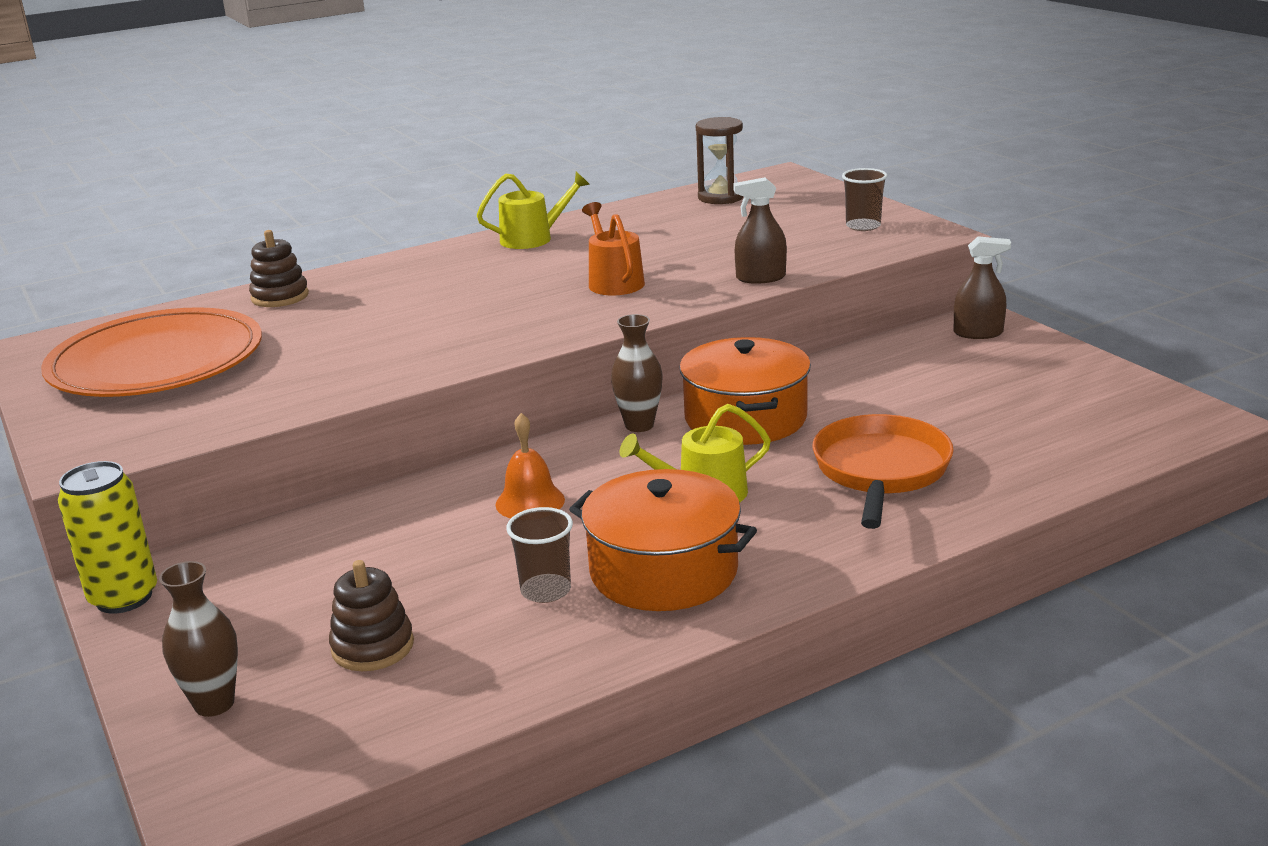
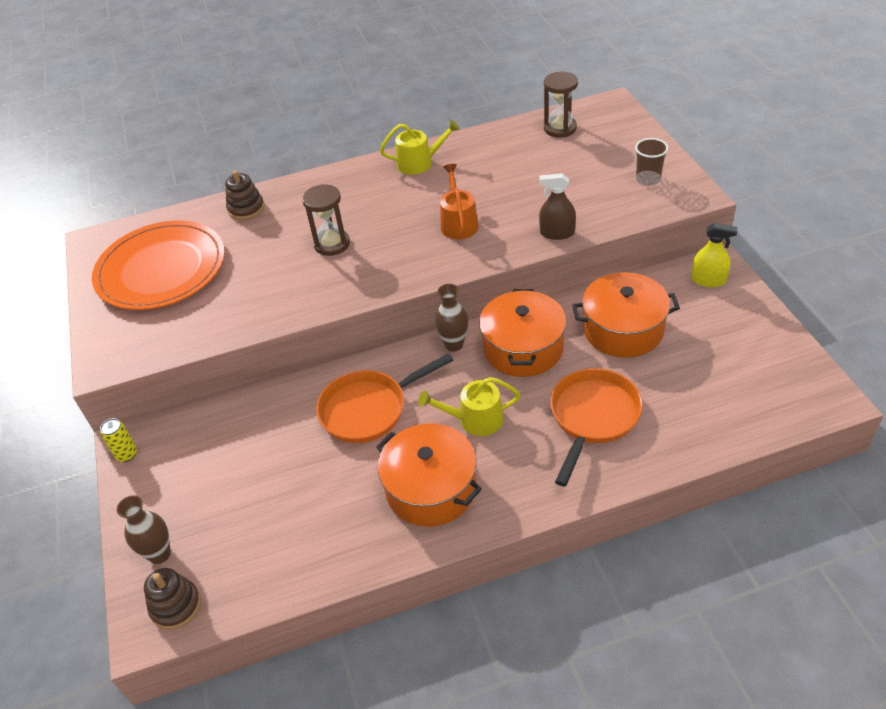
camera: 15 degrees right, 20 degrees up
(124, 597) = (127, 454): yellow can -> yellow can, size x0.58
(373, 647) = (251, 523): brown stacking toy -> brown stacking toy (176, 606)
(428, 315) = (332, 244): none -> brown hourglass
(530, 502) = (369, 409): orange bell -> orange pan
(546, 590) = (358, 493): brown cup -> none
(883, 387) = (623, 329): none -> orange pot
(978, 333) = (708, 280): brown spray bottle -> yellow spray bottle

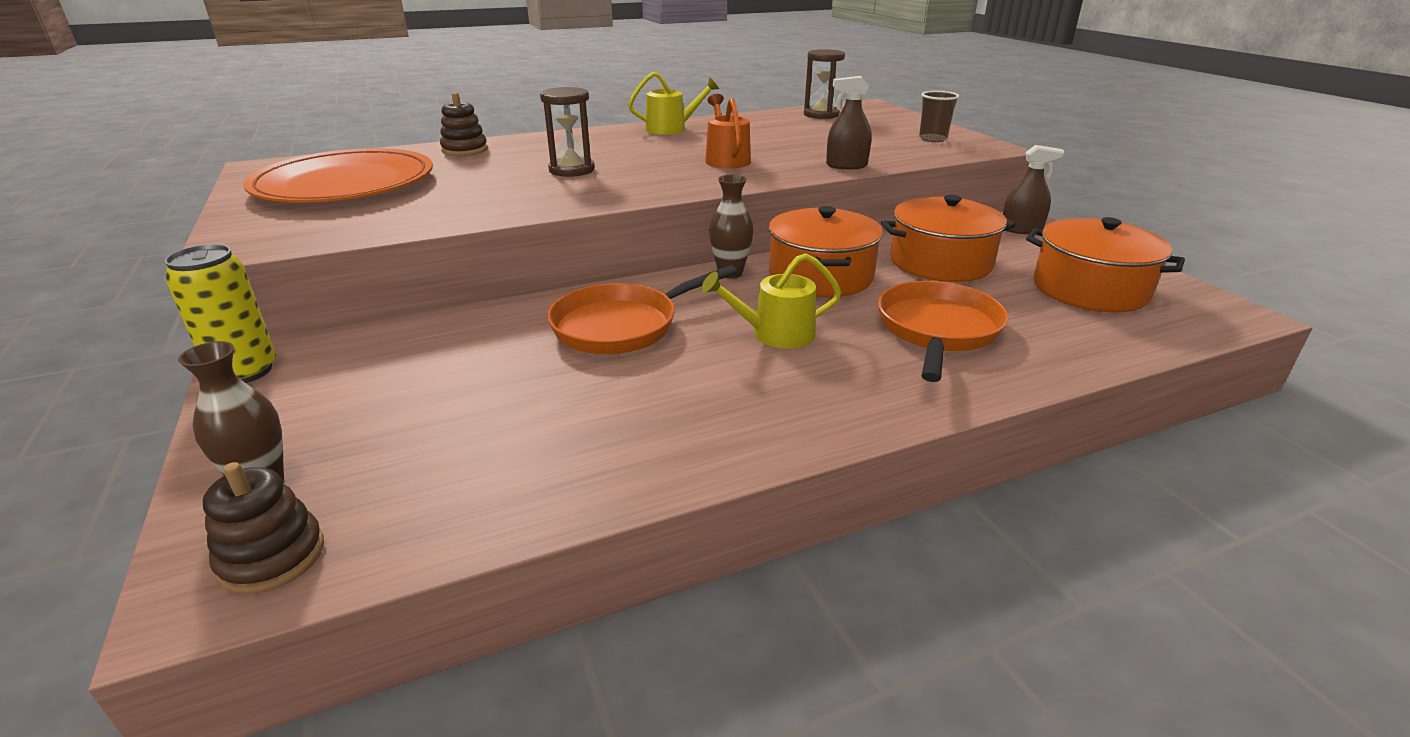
camera: 10 degrees left, 15 degrees down
(127, 454) = (245, 371): yellow can -> yellow can, size x1.74
(431, 489) = (726, 400): orange pot -> orange pot (1089, 289)
(708, 280) = (1021, 229): yellow spray bottle -> brown spray bottle

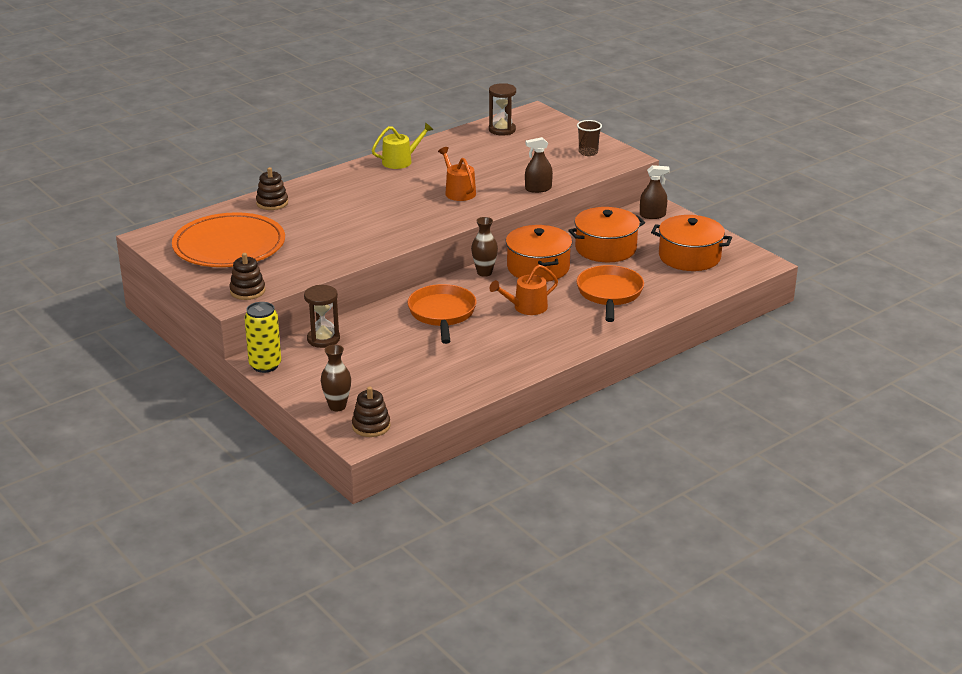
camera: 15 degrees left, 0 degrees up
(280, 238) = (247, 291): none -> brown stacking toy
(572, 170) = (364, 214): brown hourglass -> brown hourglass (323, 339)
(622, 325) = (442, 314): orange pan -> orange pan turned 135 degrees clockwise
(775, 334) = (526, 307): yellow watering can -> orange watering can

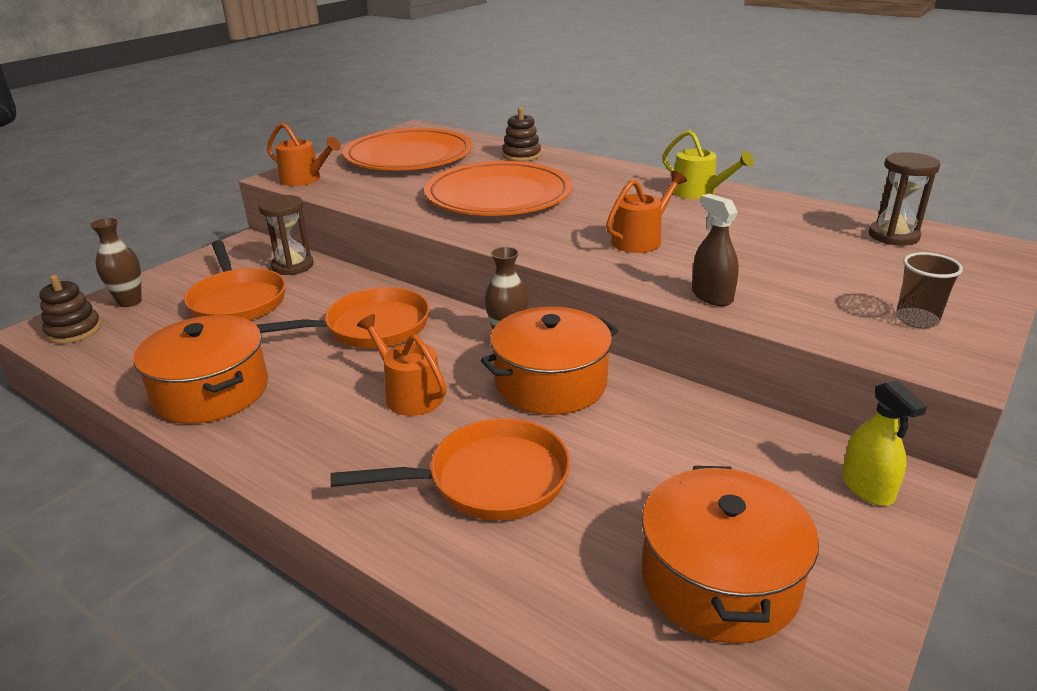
camera: 75 degrees right, 0 degrees up
(247, 291) = (304, 179): brown stacking toy -> orange watering can
(265, 365) = (232, 248): yellow can -> none
(350, 222) = (498, 195): none -> orange plate
(368, 361) = (237, 301): none -> orange pan
(605, 248) = (670, 445): orange pot -> orange pot (211, 391)
(652, 215) = (867, 487): brown spray bottle -> yellow spray bottle

